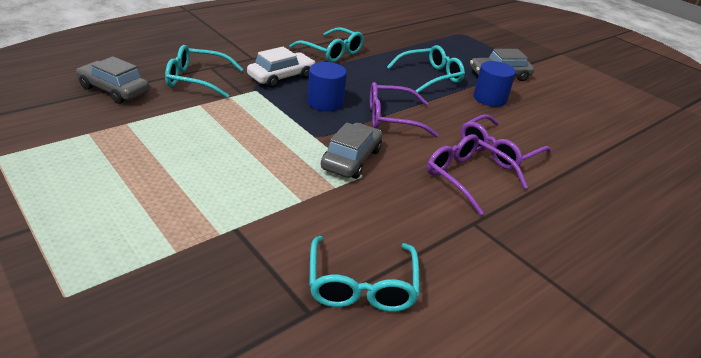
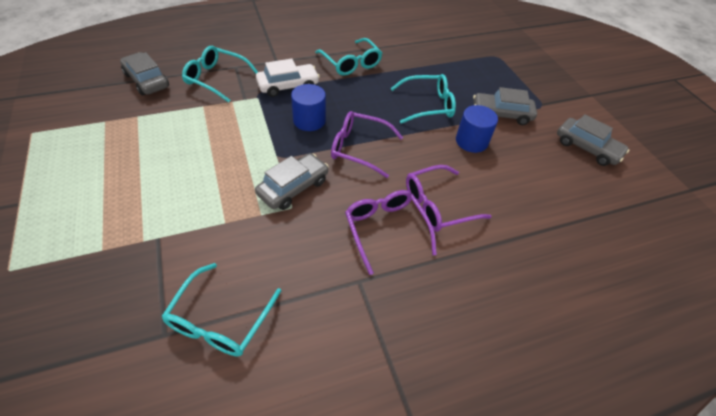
camera: 20 degrees right, 15 degrees up
(586, 90) = (587, 148): none -> grey car

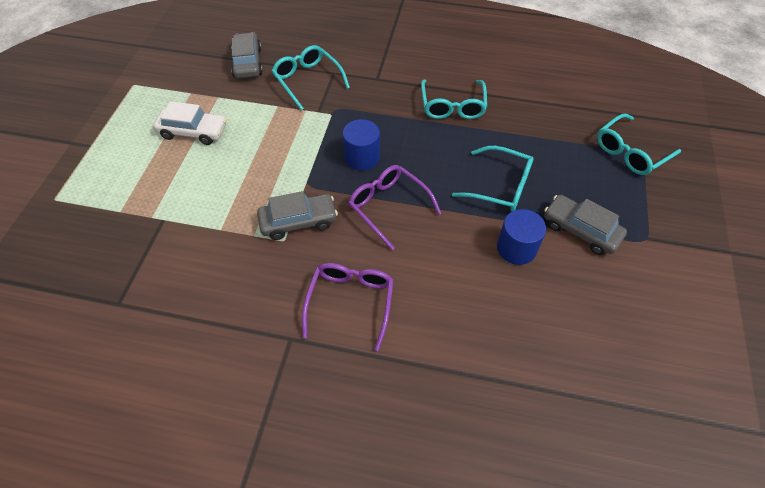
camera: 35 degrees right, 5 degrees up
(220, 319) = (162, 313): turquoise glasses -> turquoise glasses (631, 152)
(288, 86) = (369, 111): white car -> white car (193, 131)
(438, 205) = (421, 302): purple glasses -> none
(587, 148) = (658, 316): grey car -> none

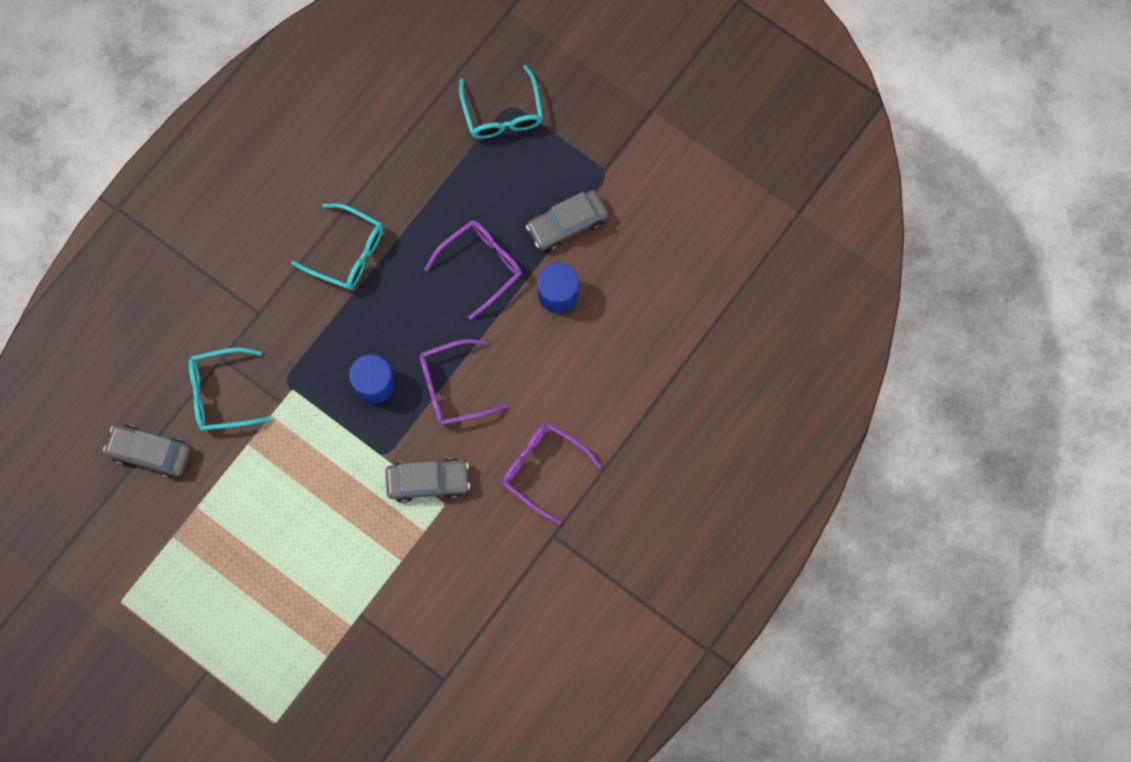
camera: 65 degrees left, 20 degrees up
(193, 131) = (243, 551): white car -> none
(298, 221) = (428, 481): grey car -> grey car turned 75 degrees clockwise
(500, 186) = (480, 266): turquoise glasses -> purple glasses

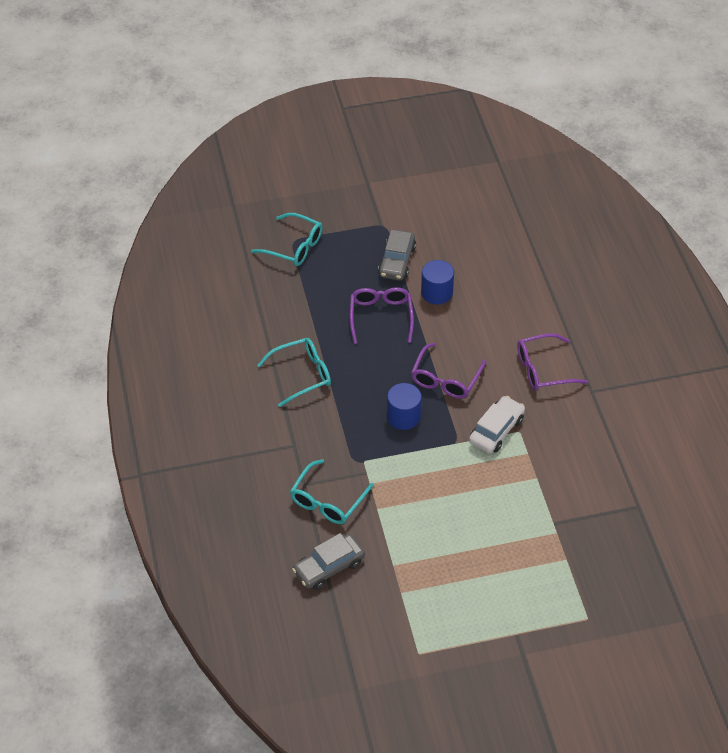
camera: 50 degrees left, 25 degrees down
(428, 481) = (496, 430): grey car -> white car

